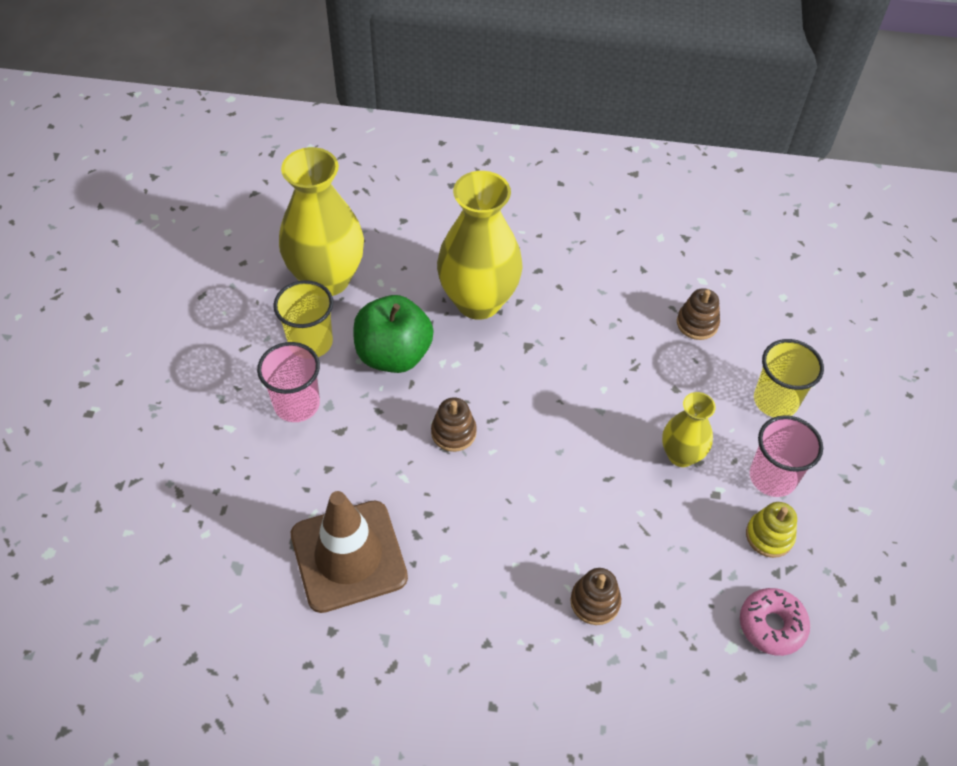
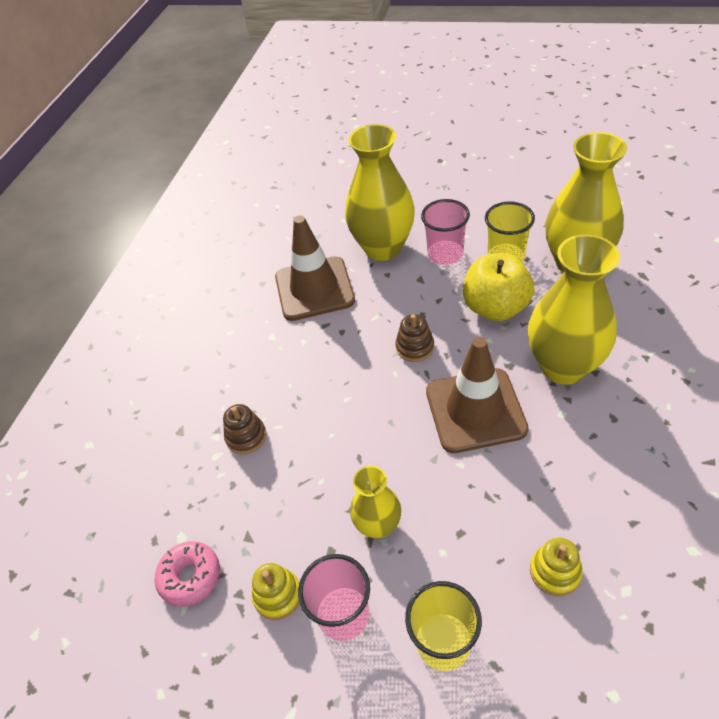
camera: 105 degrees right, 5 degrees down
(275, 476) = (383, 248): none -> yellow vase
(394, 354) = (495, 308): green apple -> yellow apple
(538, 376) = (475, 410): none -> brown traffic cone
(697, 323) = (555, 571): brown stacking toy -> yellow stacking toy

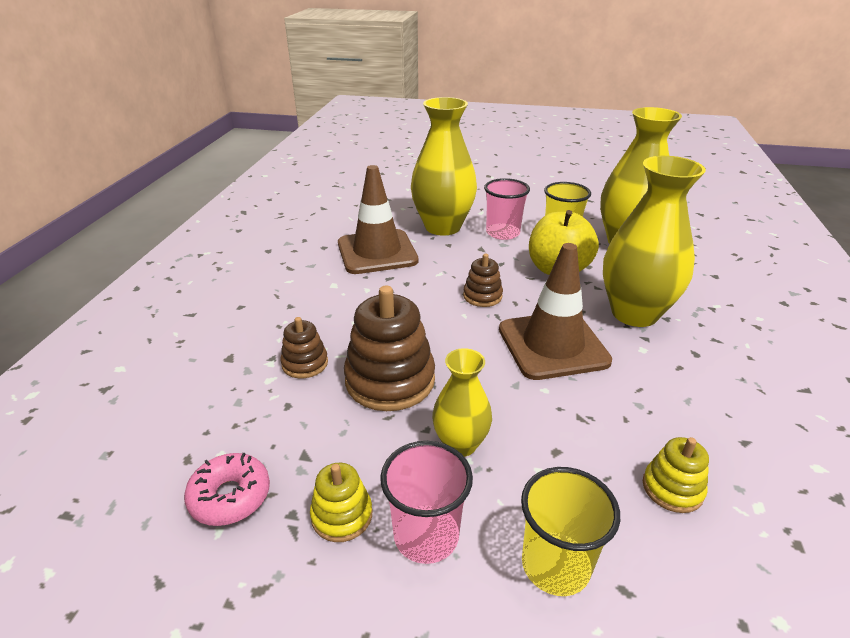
camera: 10 degrees left, 15 degrees down
(321, 455) = (390, 380): none -> brown stacking toy

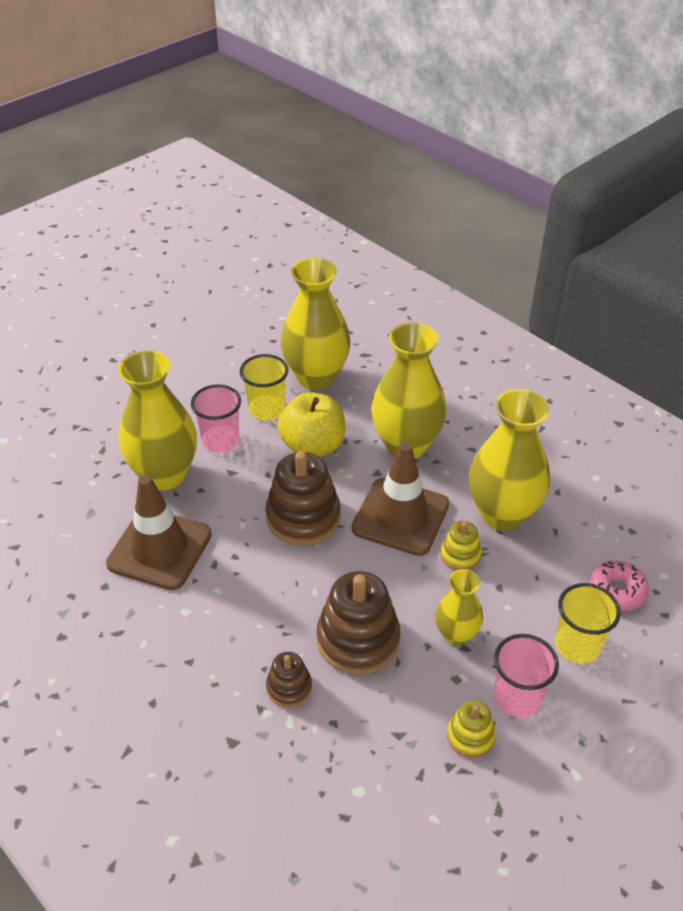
camera: 55 degrees left, 10 degrees up
(230, 496) = (406, 799): pink donut -> pink donut (617, 591)
(482, 296) = (303, 517): brown stacking toy -> brown stacking toy, size x1.89
(650, 411) = (502, 514): none -> yellow vase
(672, 488) = (565, 552): yellow stacking toy -> yellow stacking toy (460, 555)

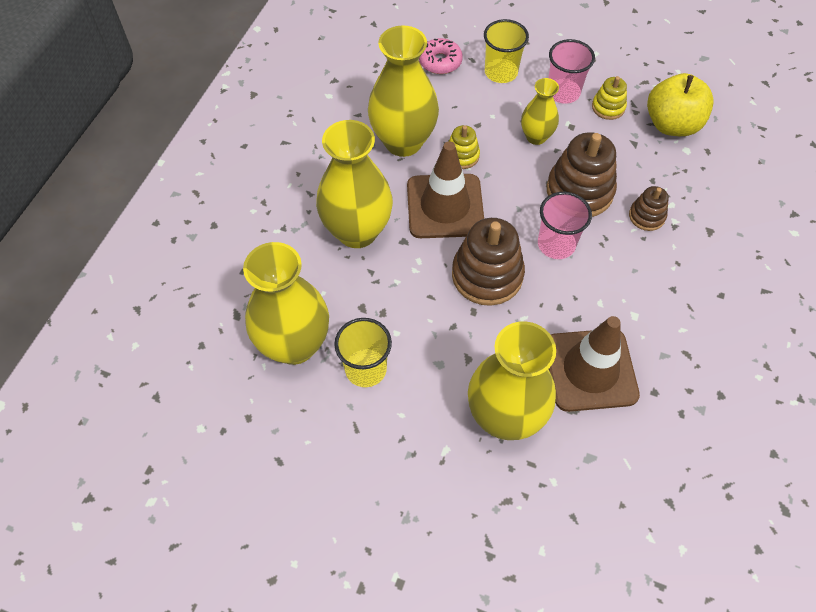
camera: 115 degrees left, 15 degrees up
(221, 441) = (432, 389): pink cup -> pink cup (556, 244)
(313, 446) = (397, 304): yellow apple -> yellow apple (672, 124)

